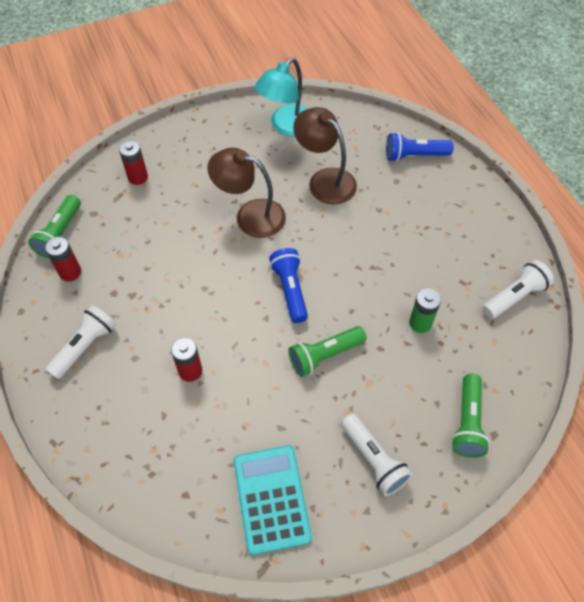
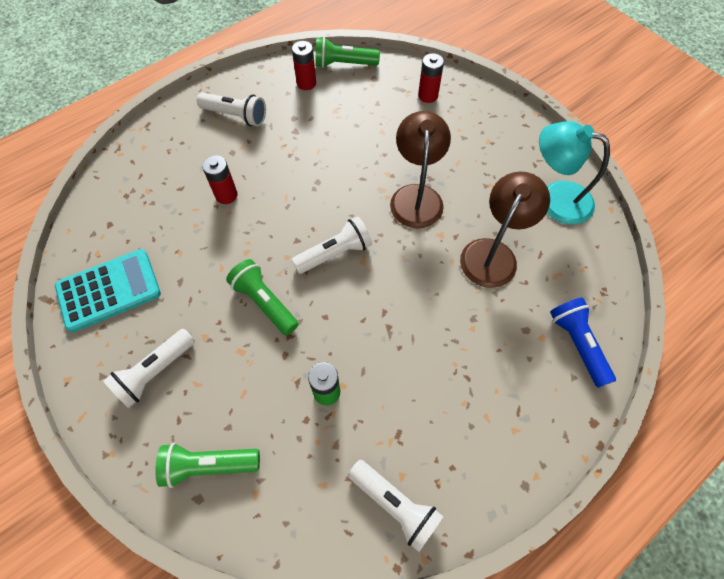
camera: 75 degrees right, 5 degrees up
(290, 290) = (335, 253): blue flashlight -> white flashlight

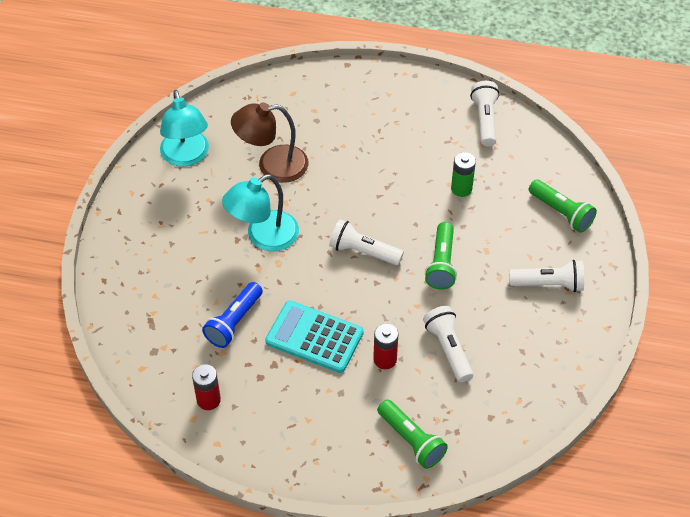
camera: 130 degrees left, 10 degrees down
(109, 290) = (533, 363): turquoise calculator -> turquoise calculator (314, 337)
(236, 116) = (300, 424): white flashlight -> white flashlight (448, 349)
(344, 64) = (155, 388): green flashlight -> green flashlight (411, 440)
(416, 196) = (263, 237): brown lamp -> turquoise lamp
(428, 95) = (142, 296): red battery -> none
(577, 344) = (302, 92): blue flashlight -> blue flashlight (234, 322)

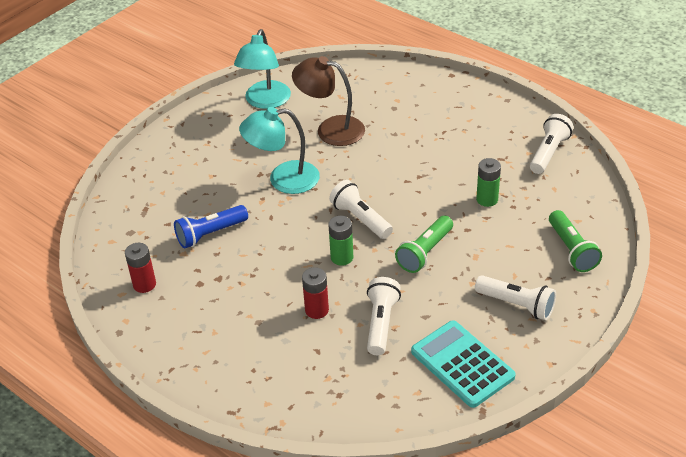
camera: 30 degrees right, 10 degrees down
(314, 337) = (268, 270): turquoise calculator -> turquoise calculator (462, 364)
(372, 298) = (342, 257): none -> green battery
(411, 440) = (292, 385): green flashlight -> none

